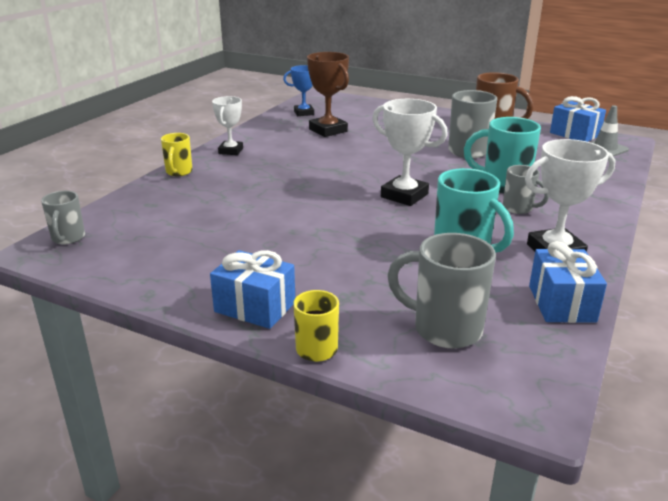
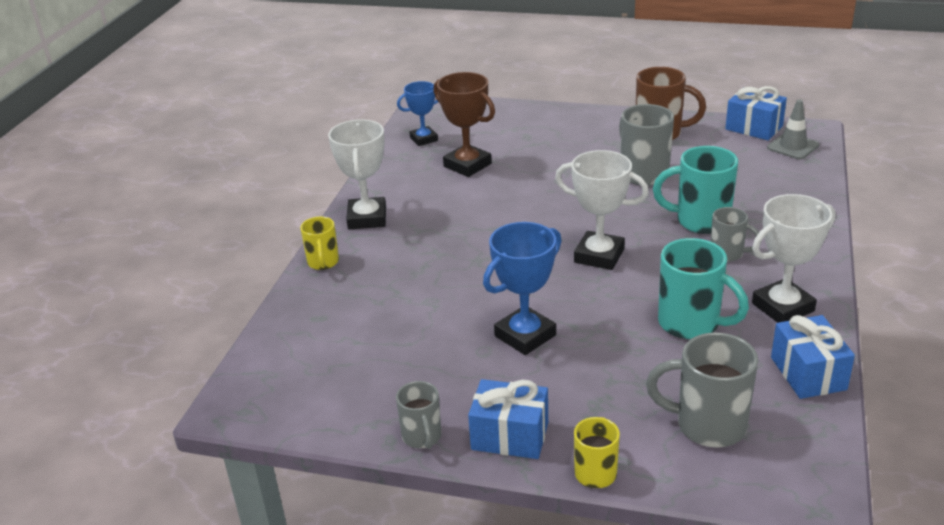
camera: 10 degrees left, 5 degrees up
(68, 238) = (253, 384): grey mug -> grey mug (422, 437)
(231, 151) = (367, 218): white trophy -> white trophy, size x1.53
(311, 239) = (525, 335): none -> blue trophy

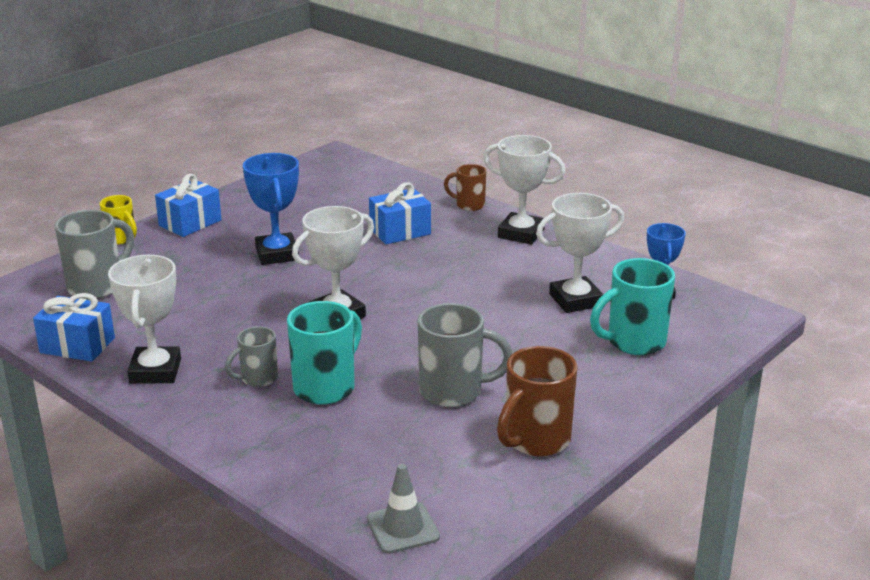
camera: 115 degrees right, 5 degrees down
(323, 263) = (469, 205): yellow mug -> brown mug
(422, 437) = (229, 199): grey mug -> none
(467, 165) = (575, 300): brown trophy -> white trophy
(691, 324) = (196, 321): turquoise mug -> turquoise mug (634, 342)
(754, 128) = (482, 522): blue gift -> blue gift (400, 231)

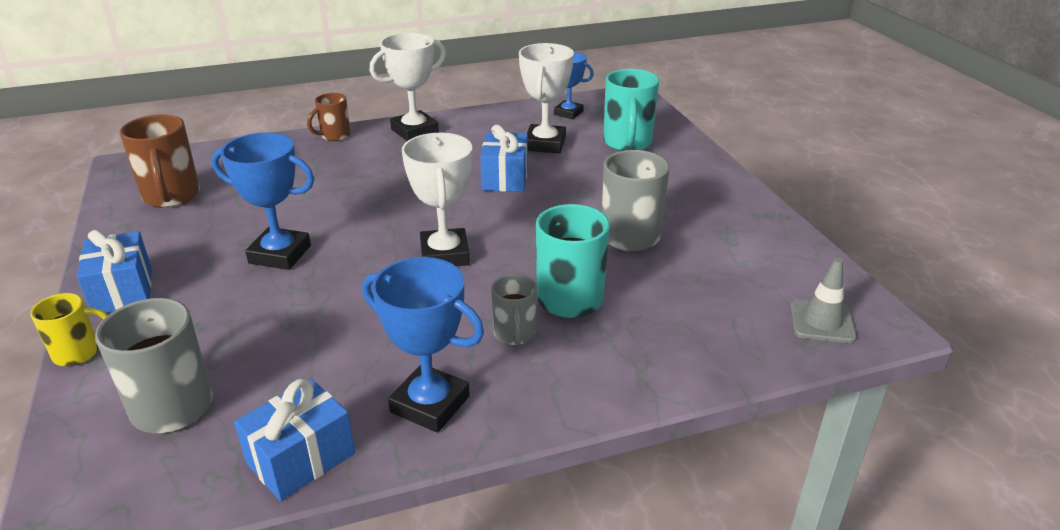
camera: 60 degrees left, 5 degrees up
(155, 371) = (430, 404): white trophy -> blue trophy
(400, 231) = (333, 179): blue gift -> blue gift (505, 178)
(535, 440) = (731, 222): brown mug -> brown mug (171, 197)

